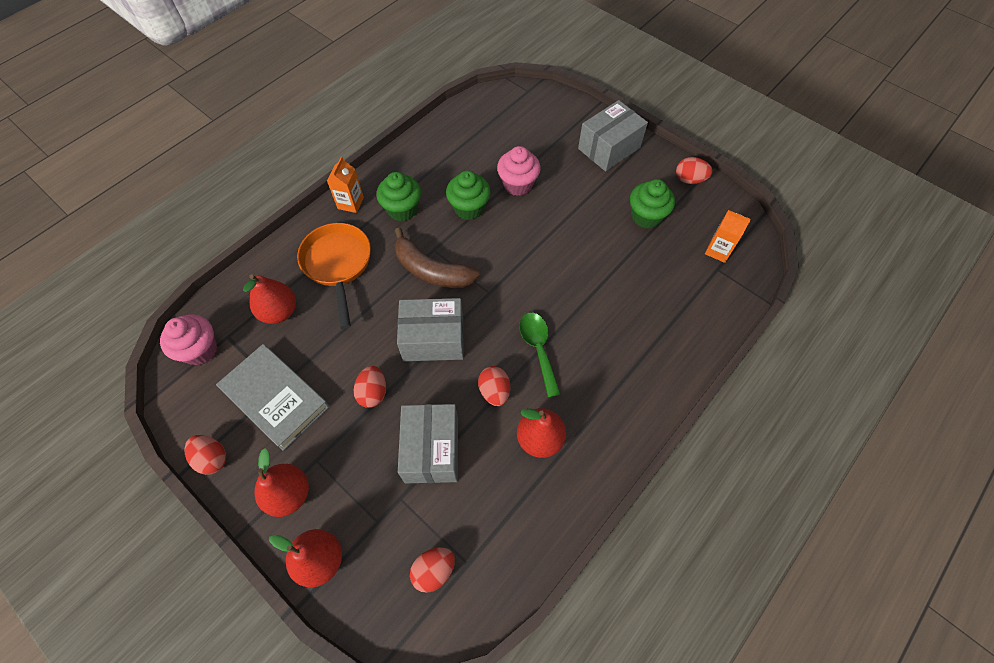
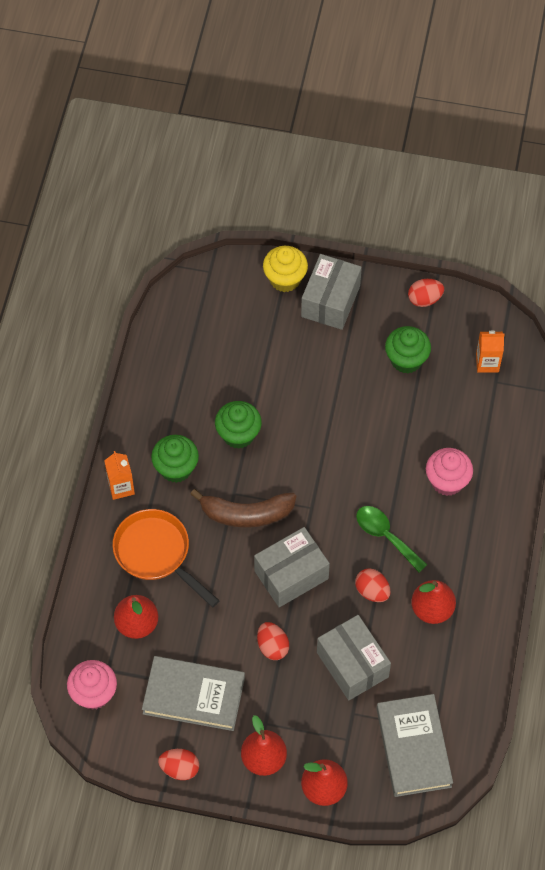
camera: 30 degrees left, 0 degrees up
(434, 570) = (413, 747): red egg -> grey book
(518, 184) = (268, 386): pink cupcake -> pink cupcake (447, 481)
(582, 119) = (285, 279): none -> yellow cupcake

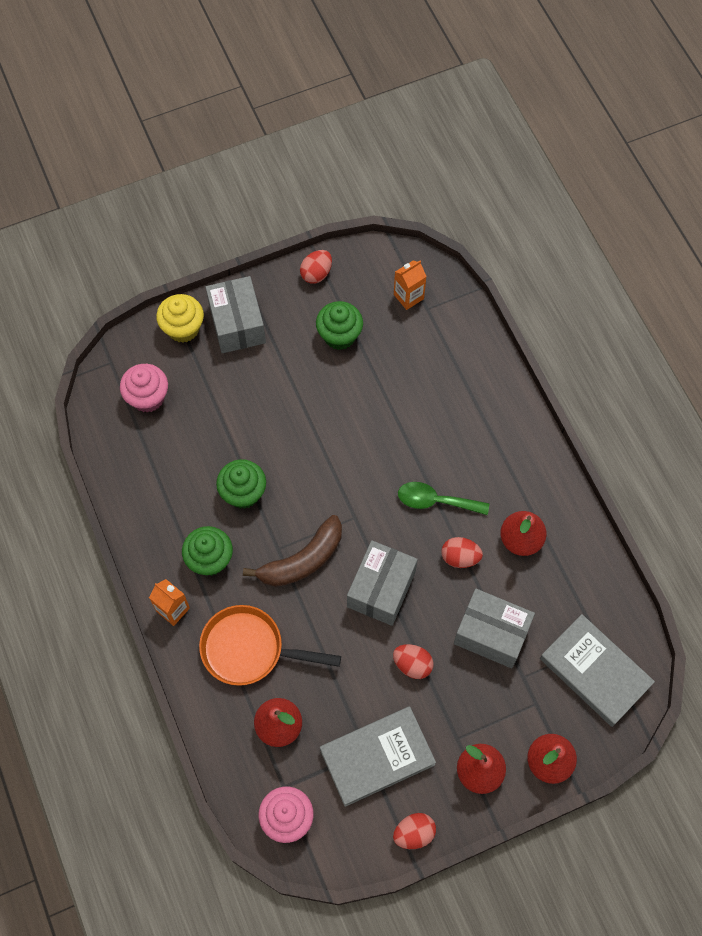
camera: 35 degrees left, 5 degrees up
(447, 481) = (451, 420): pink cupcake -> pink cupcake (148, 397)

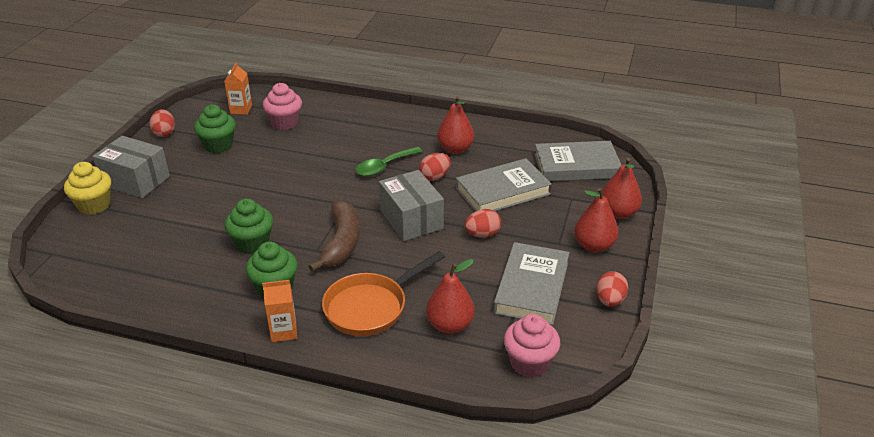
camera: 50 degrees left, 30 degrees down
(148, 397) = (109, 250): pink cupcake -> pink cupcake (284, 123)
(491, 634) = (502, 191): grey box -> grey book

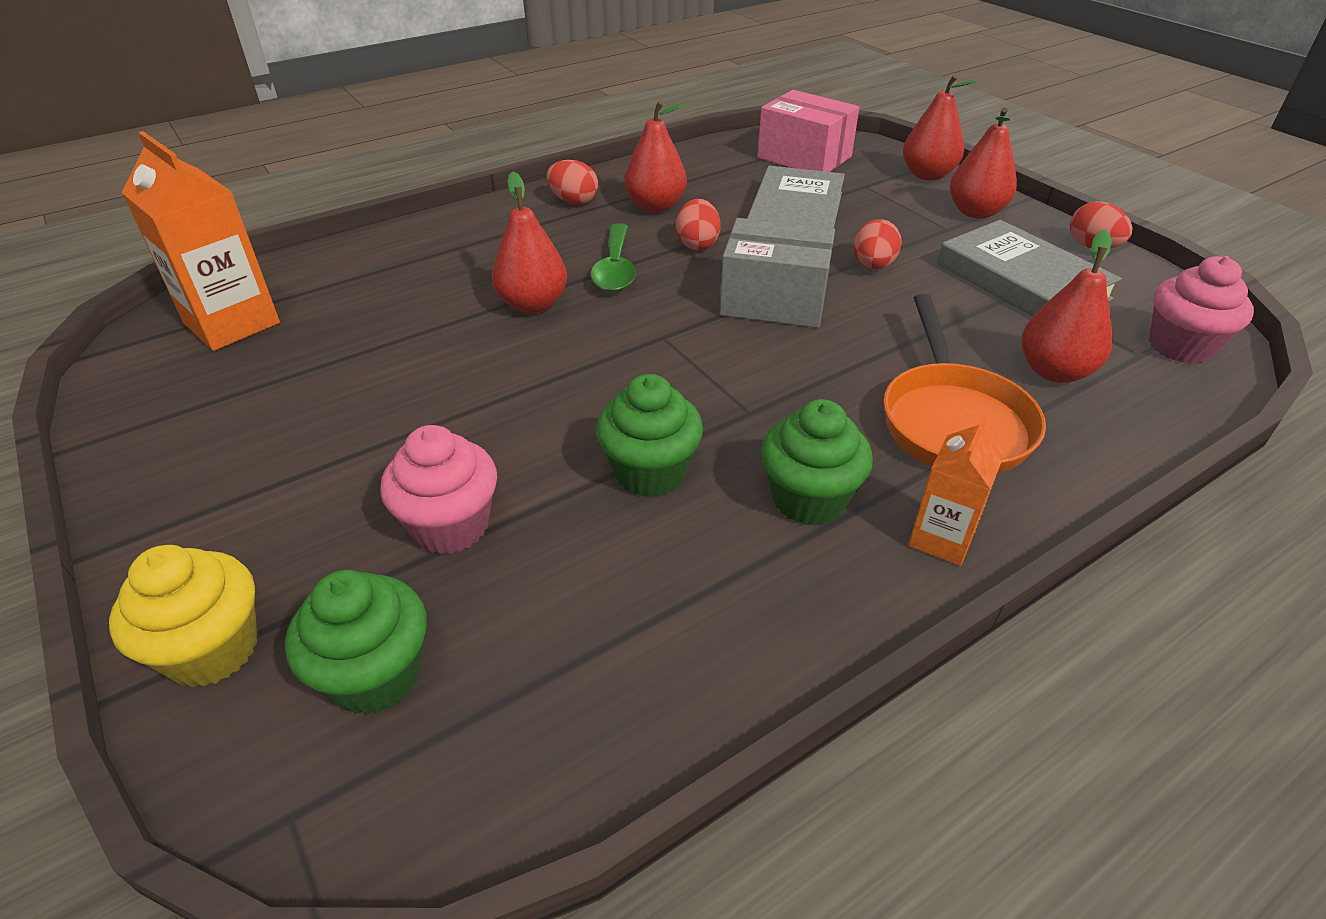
camera: 50 degrees left, 5 degrees up
(135, 180) = (227, 543): grey box -> none
(164, 133) = (134, 437): red egg -> red egg (573, 201)
(218, 145) = (296, 390): green cupcake -> green cupcake (375, 675)
(241, 109) = (232, 323): orange carton -> orange carton, size x1.74
(284, 123) = (354, 300): pink cupcake -> pink cupcake (450, 526)
(330, 162) = (533, 304): none -> red pear
(341, 243) = (760, 381): brown banana -> none
(576, 166) = (804, 157): grey book -> pink box

